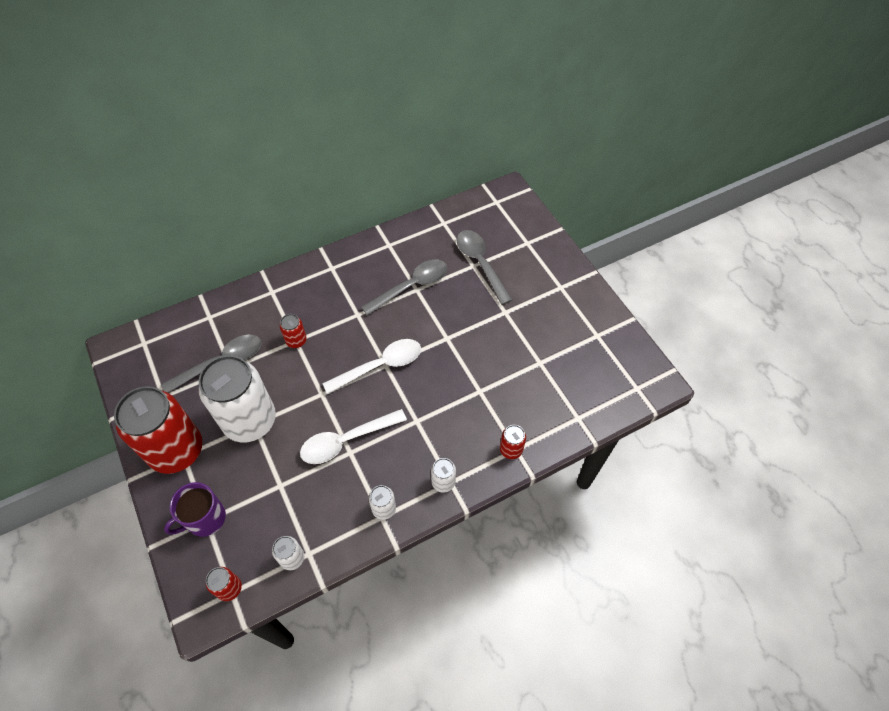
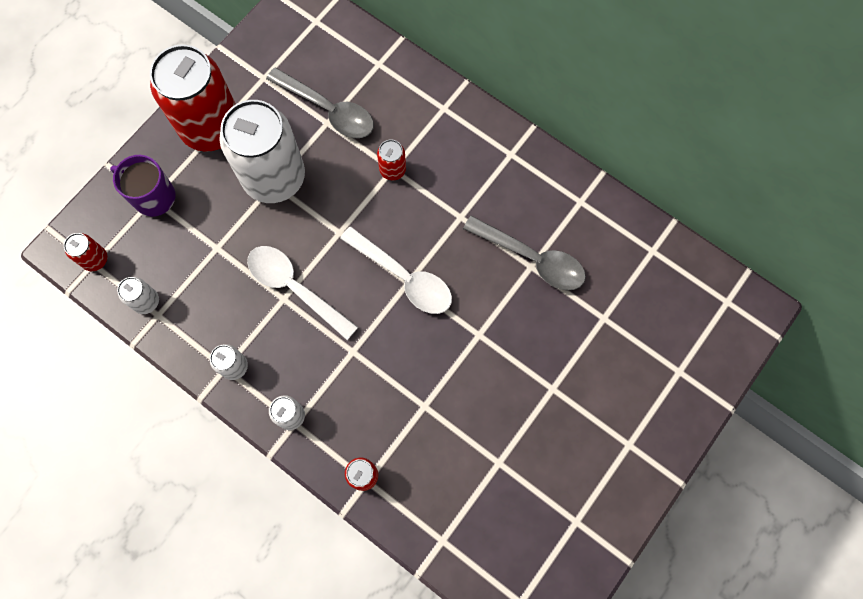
camera: 65 degrees right, 15 degrees up
(480, 264) = (611, 326): grey spoon -> none

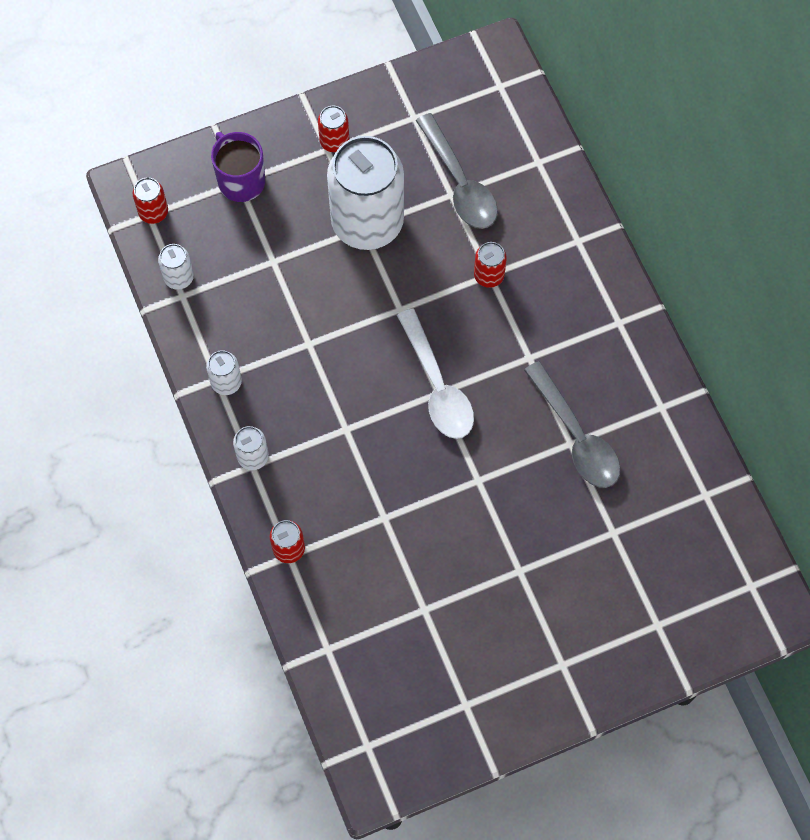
camera: 30 degrees right, 5 degrees down
(211, 127) = (334, 141): red can -> red can, size x0.42
(295, 288) = (326, 340): white spoon -> none

